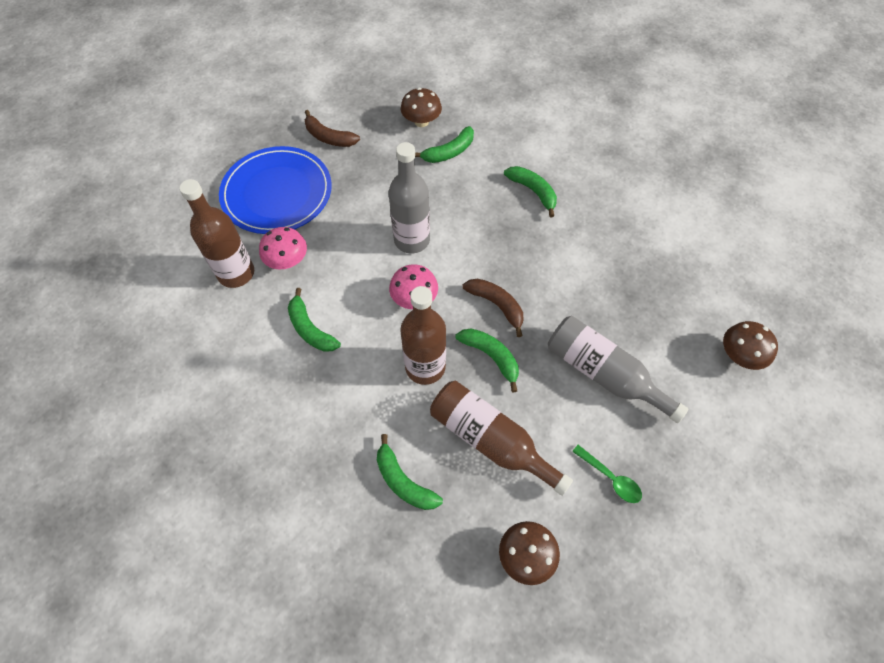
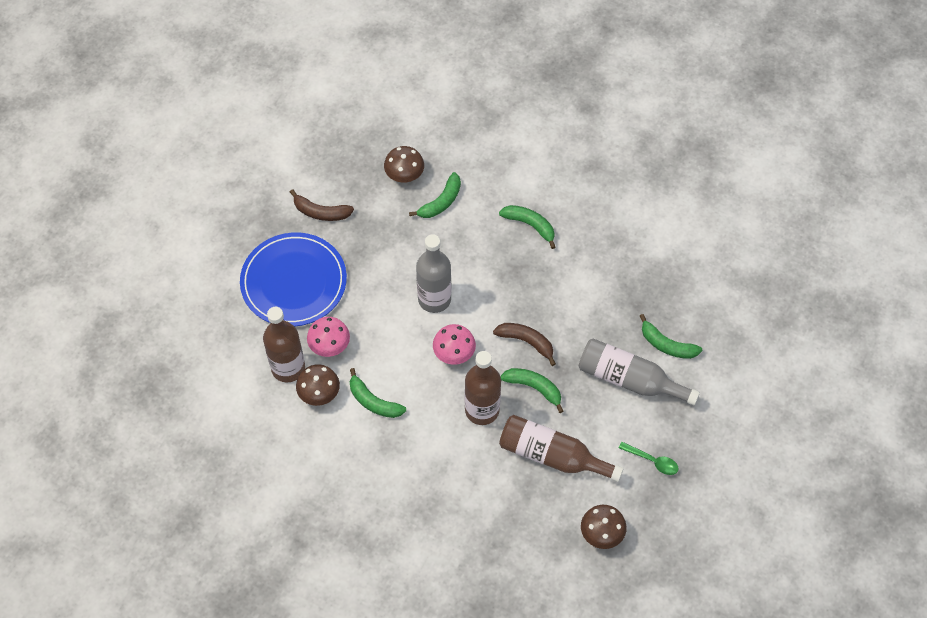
camera: 15 degrees left, 0 degrees up
(403, 481) = (493, 504): green banana -> green banana (667, 345)
(739, 355) = (736, 337): brown mushroom -> brown mushroom (319, 393)

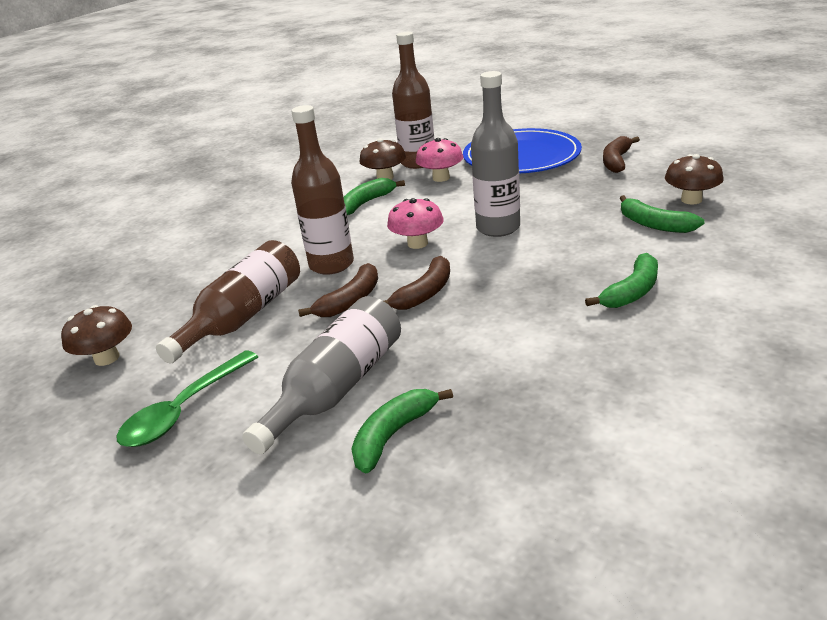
camera: 100 degrees right, 30 degrees down
(534, 388) = (350, 301): green banana -> brown banana
(652, 461) = (184, 410): green spoon -> green spoon, size x1.60

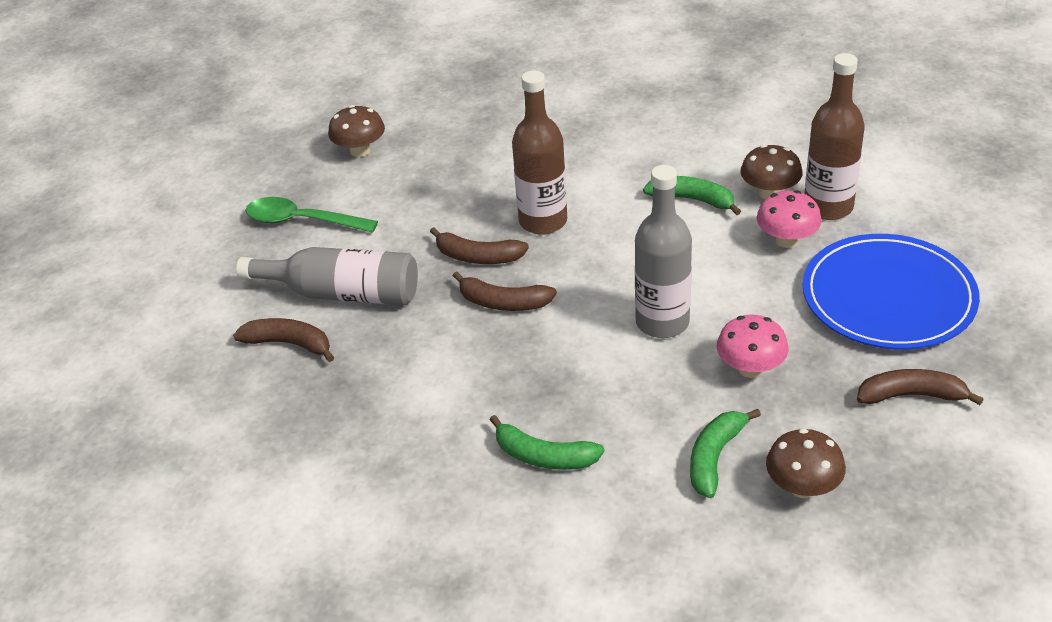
camera: 70 degrees right, 10 degrees up
(243, 316) = (436, 200): brown bottle -> none
(393, 435) = (289, 344): green banana -> brown banana
(417, 243) = (605, 269): pink mushroom -> pink mushroom (750, 368)

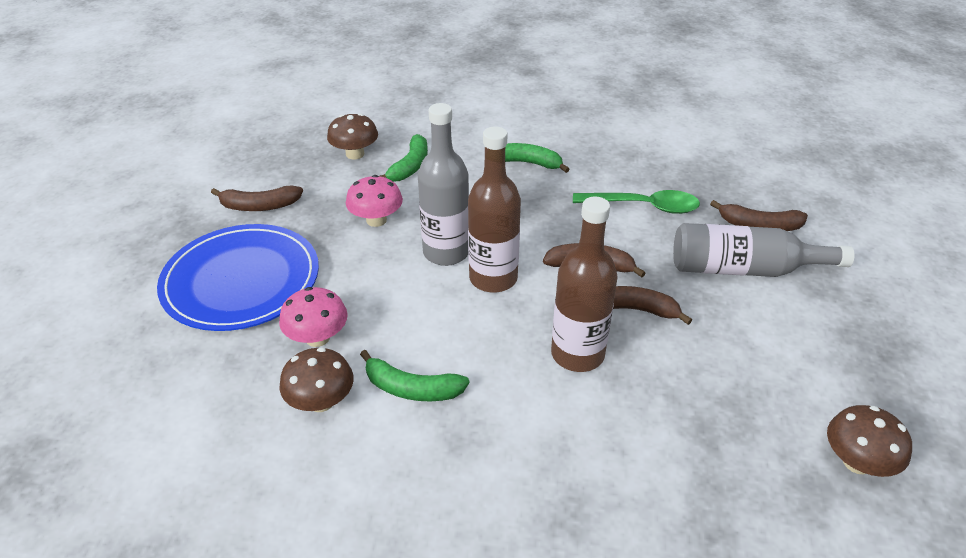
camera: 170 degrees right, 0 degrees up
(302, 221) = (846, 347): green spoon -> green spoon (643, 206)
(828, 207) = (260, 382): brown bottle -> brown bottle (493, 278)

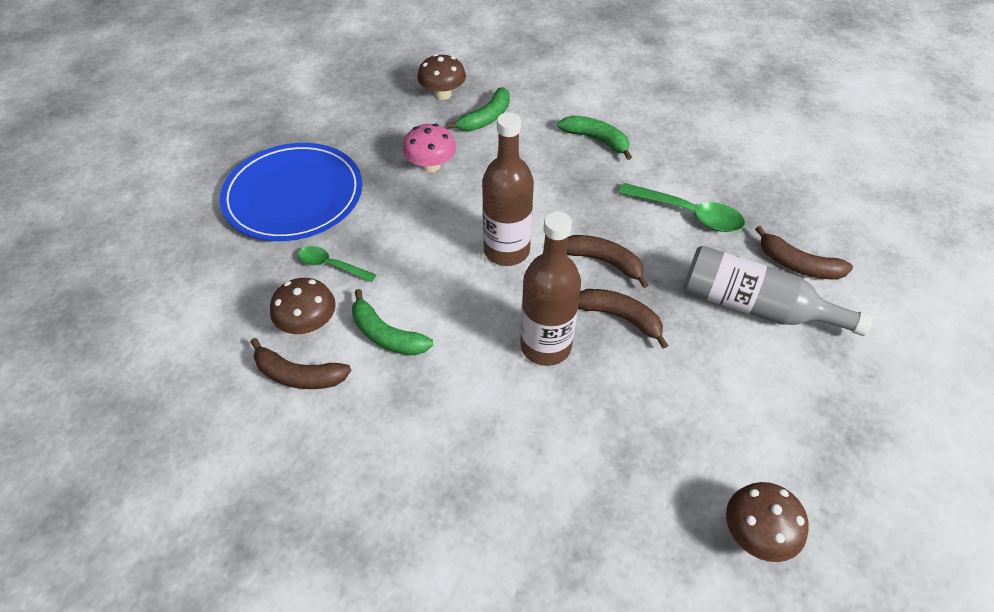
camera: 20 degrees right, 10 degrees up
(259, 206) = (338, 127): brown banana -> brown banana (298, 375)
(317, 338) = (331, 265): pink mushroom -> green spoon
(446, 252) = (477, 214): grey bottle -> none

